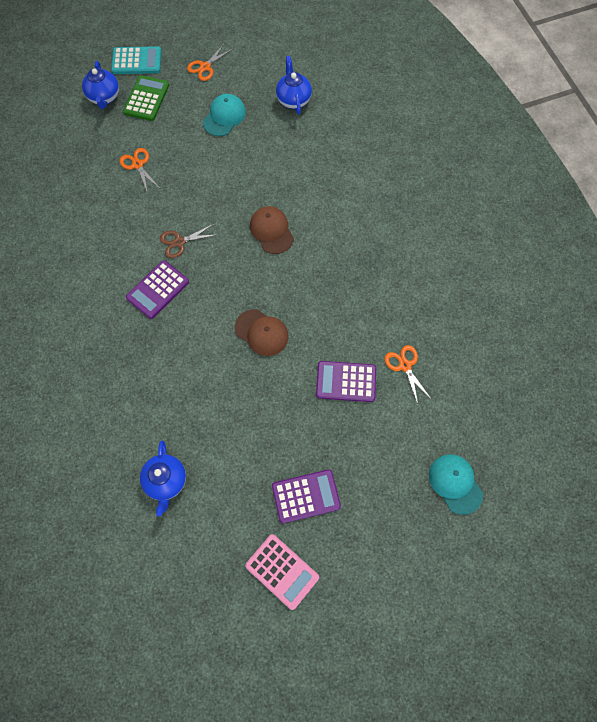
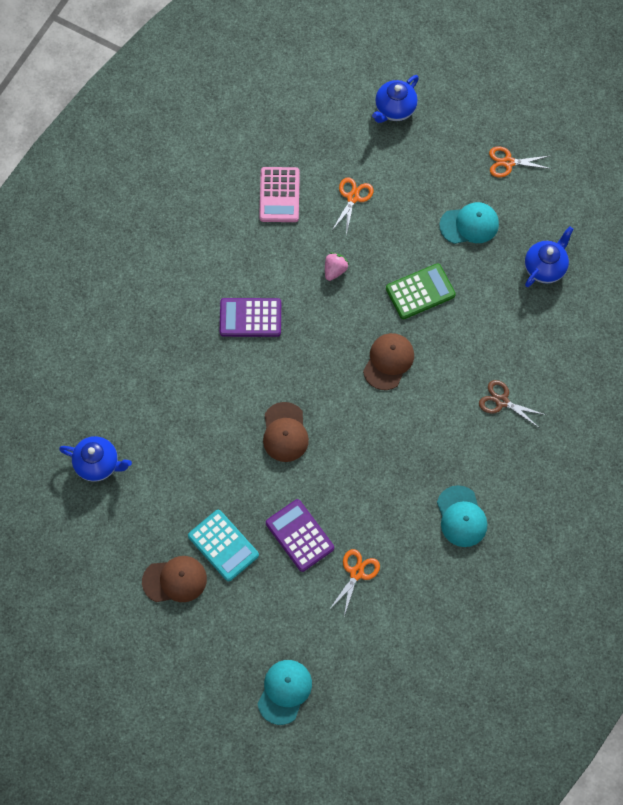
camera: 50 degrees right, 0 degrees up
(137, 61) = (458, 100): turquoise calculator -> turquoise calculator (223, 545)
(146, 99) = (426, 144): green calculator -> green calculator (420, 292)
(166, 481) = (98, 464): blue teapot -> blue teapot turned 120 degrees counterclockwise
(177, 213) = (335, 270): none -> pink strawberry
(179, 242) = (309, 296): brown scissors -> brown scissors (502, 401)
(282, 571) = (101, 609): pink calculator -> pink calculator (279, 195)
(306, 496) = (175, 580): purple calculator -> brown cap
(419, 270) = (461, 517): none -> turquoise cap

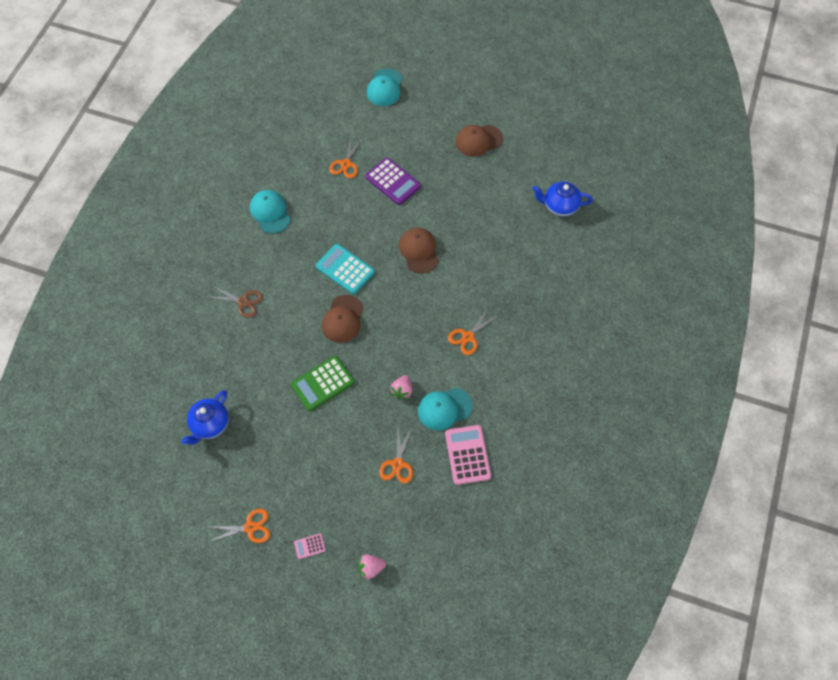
camera: 170 degrees right, 5 degrees down
(223, 545) = (449, 167): turquoise calculator -> turquoise calculator (345, 269)
(250, 318) = (468, 337): purple calculator -> orange scissors
(394, 109) = (371, 568): blue teapot -> pink strawberry
(451, 137) = (309, 546): none -> pink calculator
(469, 225) = (283, 455): turquoise cap -> turquoise cap (444, 409)

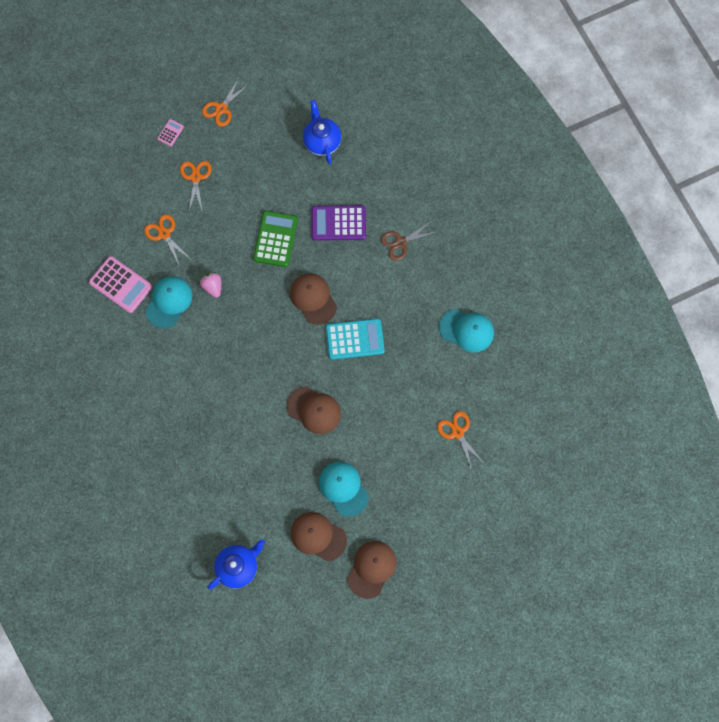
camera: 135 degrees right, 10 degrees up
(371, 568) = (116, 156): pink strawberry -> none
(385, 88) = (511, 544): turquoise cap -> turquoise cap (343, 488)
(393, 181) = (401, 454): purple calculator -> purple calculator (338, 223)
(468, 337) = (204, 373): orange scissors -> orange scissors (196, 177)
(493, 182) = (318, 536): none -> brown cap

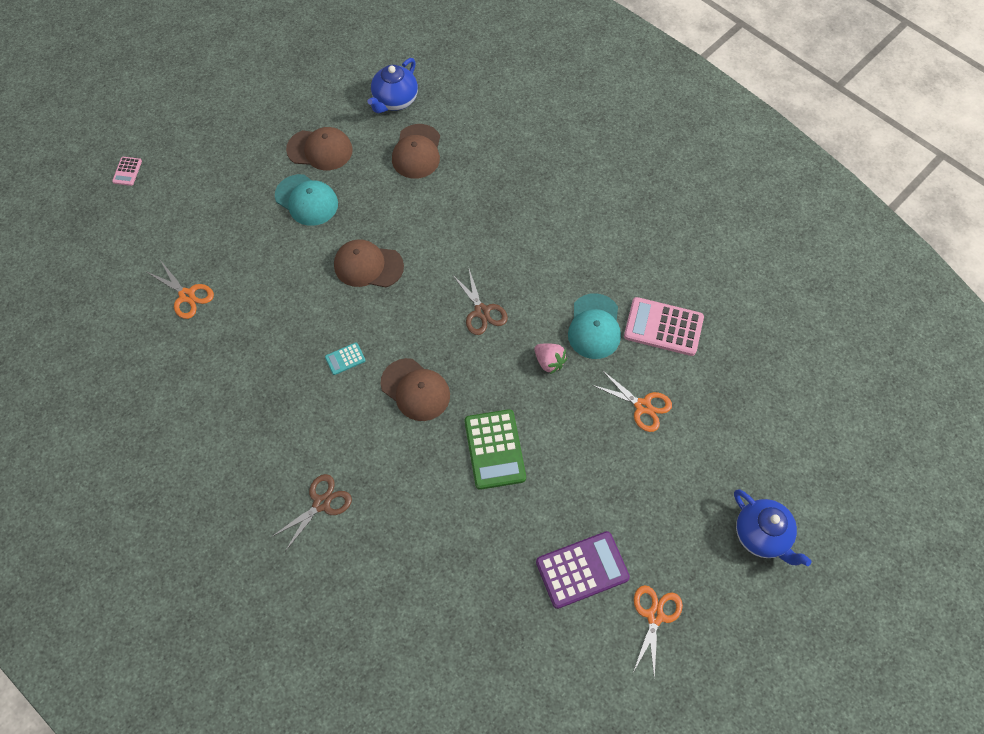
camera: 160 degrees right, 10 degrees down
(170, 133) = (708, 550): pink calculator -> pink calculator (127, 171)
(196, 177) = (640, 496): orange scissors -> none
(244, 342) = (481, 311): none -> brown scissors
(322, 142) = (485, 616): blue teapot -> blue teapot (762, 535)
(338, 223) = (417, 500): purple calculator -> purple calculator (582, 570)
(355, 339) = (345, 359): turquoise calculator -> turquoise calculator, size x0.48
(371, 569) = (252, 139): brown cap -> brown cap (417, 152)
(467, 330) = (201, 416): turquoise cap -> none

